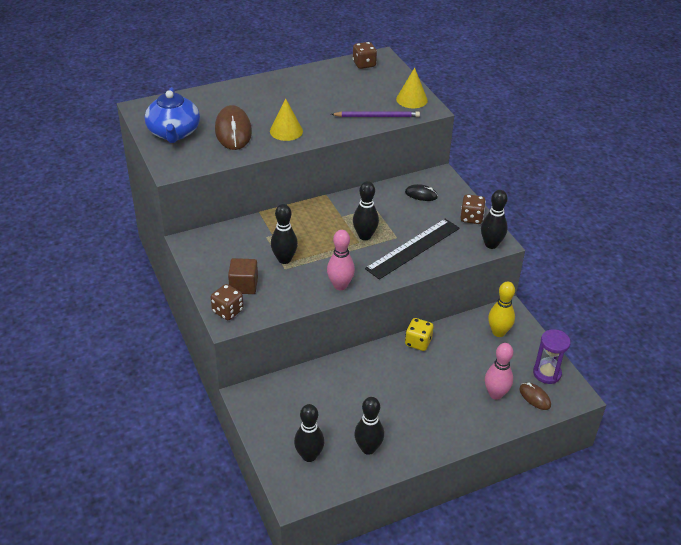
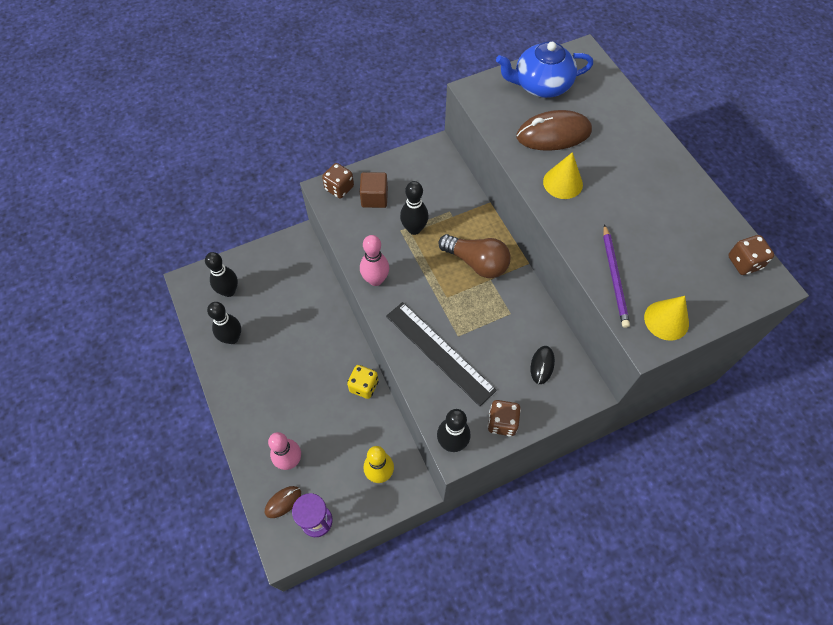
camera: 90 degrees right, 20 degrees up
(324, 223) = (476, 263): none -> brown light bulb
(365, 236) = (457, 302): black bowling pin -> none

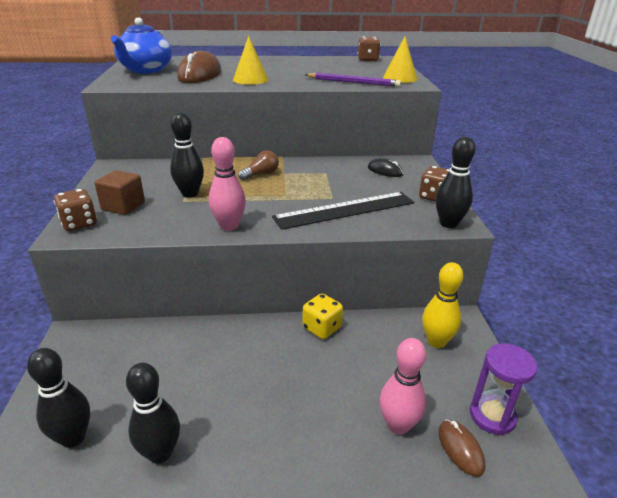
camera: 70 degrees left, 30 degrees down
(476, 263) = (261, 174): brown light bulb -> brown light bulb, size x0.58

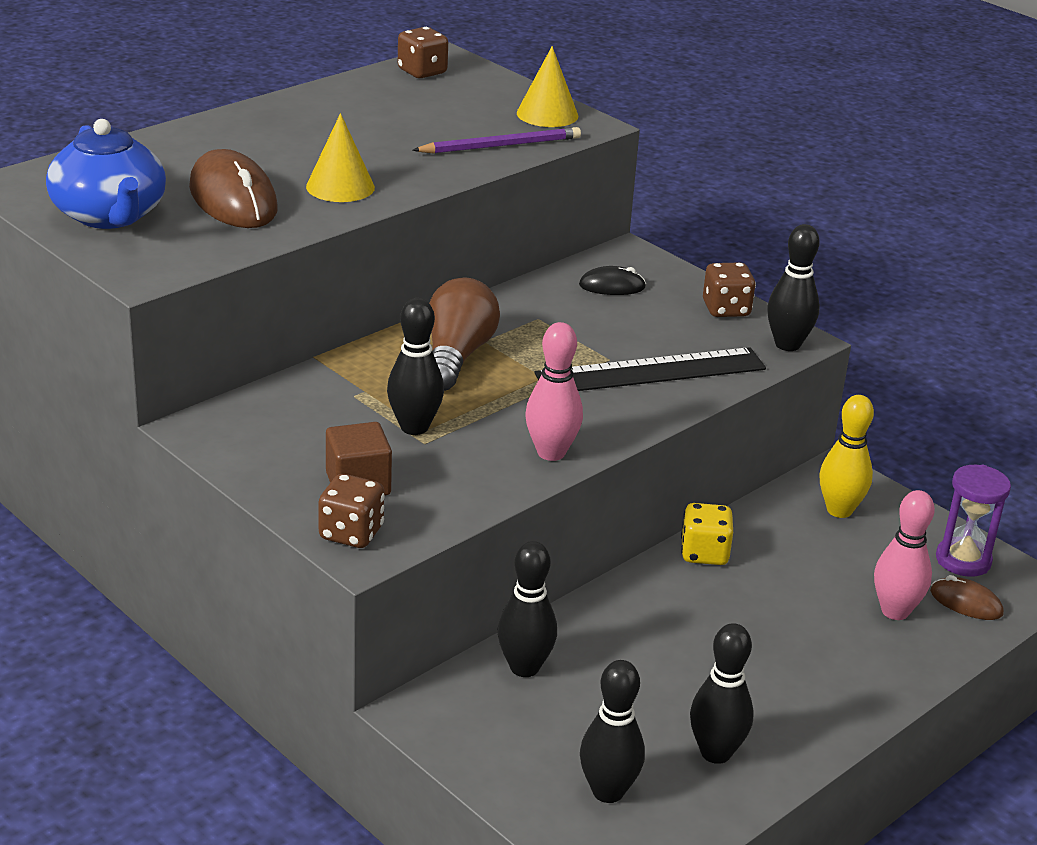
camera: 40 degrees left, 0 degrees up
(147, 340) = (524, 667): none -> black bowling pin
(261, 174) = (456, 356): brown light bulb -> brown light bulb, size x1.73
(345, 210) = (651, 371): black ruler -> black ruler turned 45 degrees clockwise

